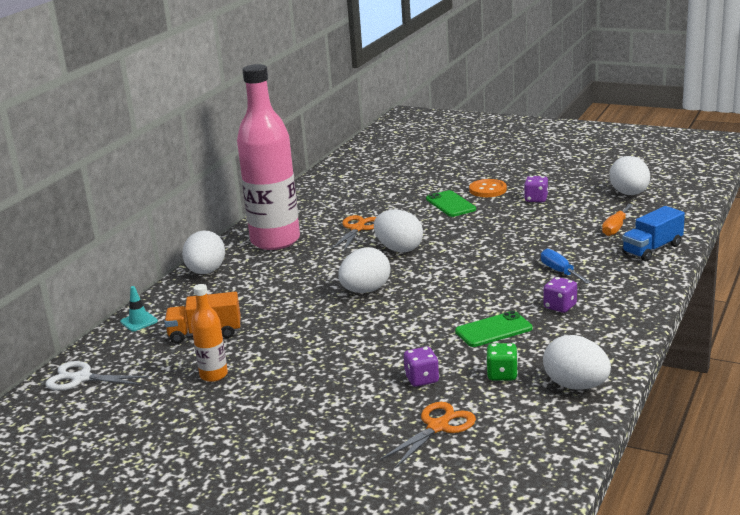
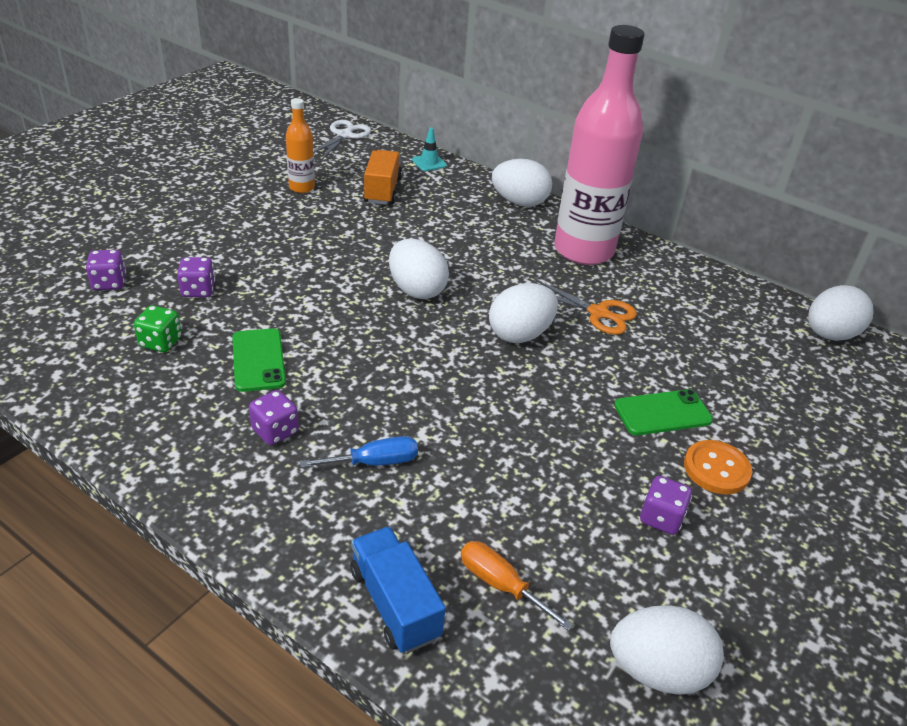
camera: 95 degrees right, 15 degrees up
(438, 427) = (109, 283): orange scissors -> purple dice
(576, 386) = (91, 388): white egg -> white egg (829, 335)

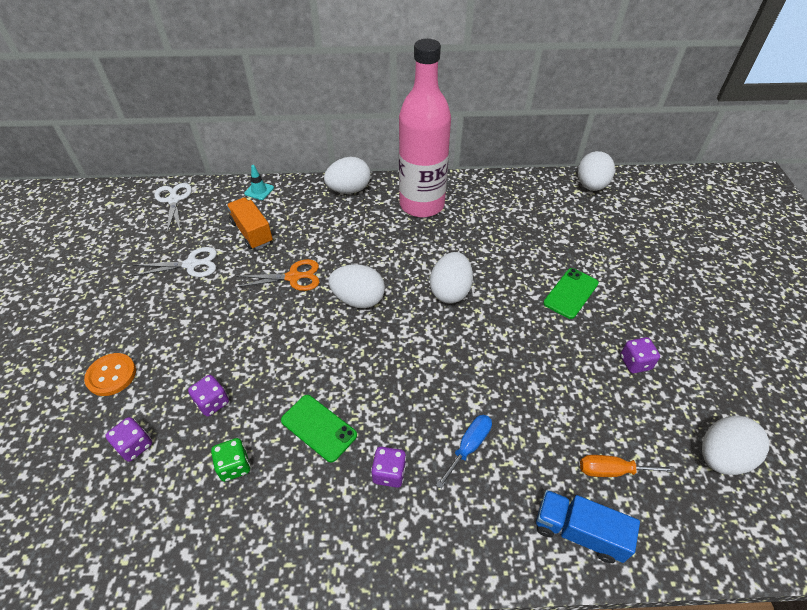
camera: 35 degrees left, 10 degrees up
(301, 187) = (191, 264): orange bottle -> white scissors
(599, 313) = (475, 246): orange scissors -> orange scissors (293, 277)
(716, 469) = (627, 311): orange button -> orange button (111, 375)

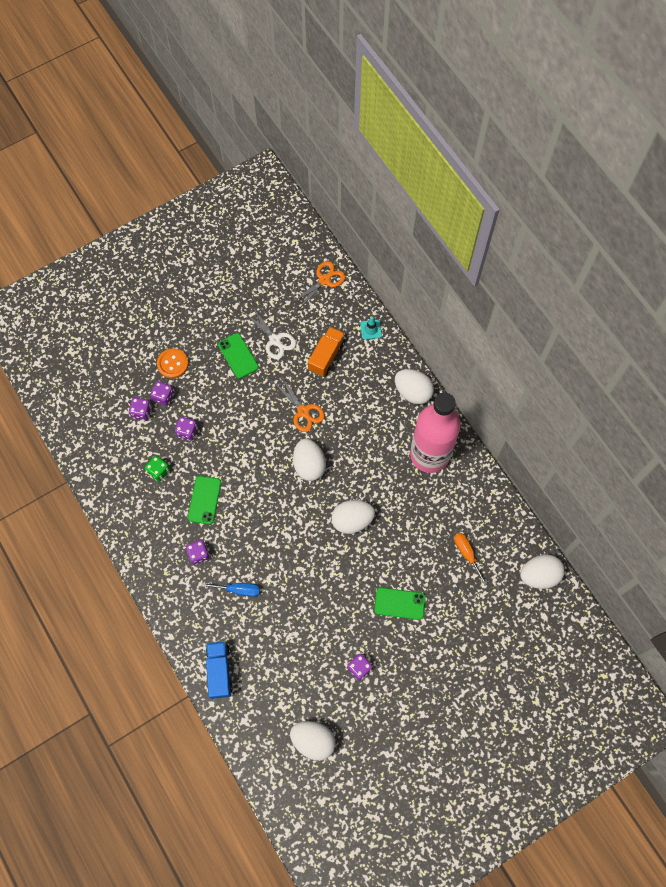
camera: 60 degrees right, 20 degrees up
(141, 408) = (163, 397): none -> purple dice
(173, 304) = (238, 356): none -> green phone
(174, 200) = (324, 280): white scissors -> orange scissors
(612, 470) = (267, 677): orange screwdriver -> orange screwdriver (466, 554)

